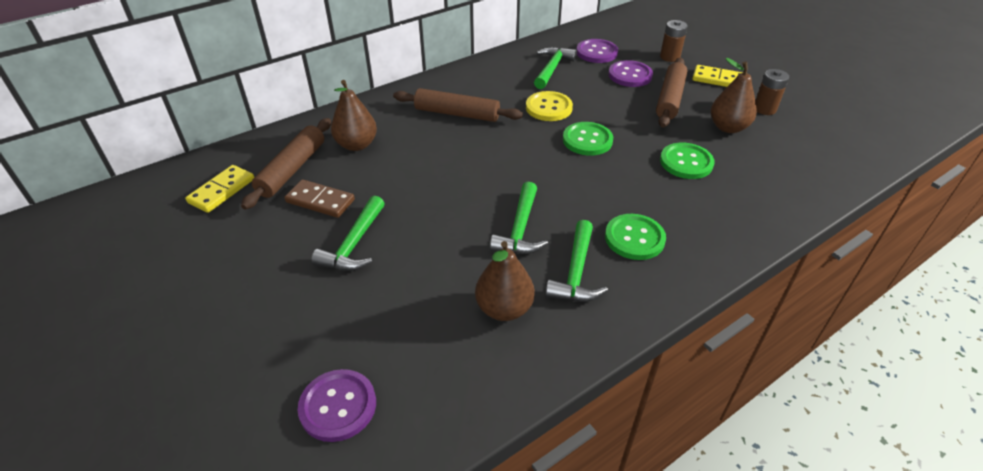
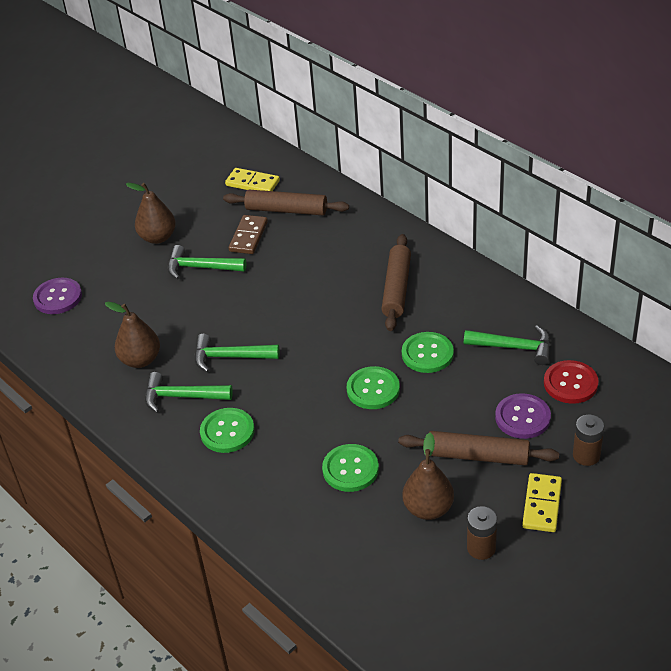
camera: 85 degrees right, 0 degrees up
(356, 145) = (328, 236): brown pear -> brown pear (158, 237)
(549, 108) = (427, 354): yellow button -> green button
(596, 52) = (570, 383): purple button -> red button

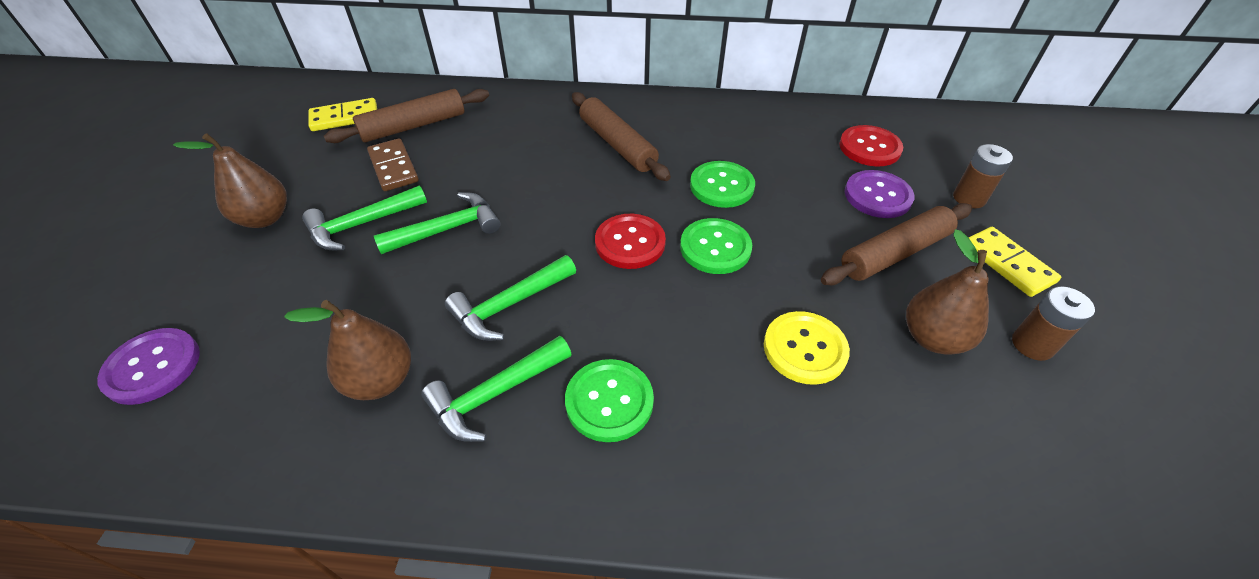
camera: 45 degrees left, 5 degrees up
(328, 358) = (630, 243): none -> red button
(350, 469) = (804, 349): green button -> yellow button
(514, 347) = (786, 142): green hammer -> green hammer (448, 229)

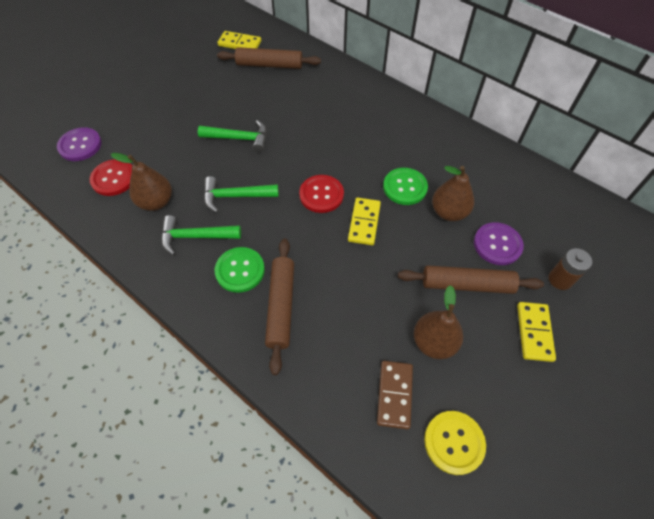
camera: 35 degrees right, 10 degrees up
(265, 218) = (165, 90): brown pear -> brown pear (449, 212)
(361, 225) = (203, 115): green hammer -> none
(394, 167) = (241, 88): brown domino -> brown domino (395, 395)
(617, 144) = (369, 129): brown rolling pin -> brown rolling pin (281, 306)
(715, 248) = (364, 222): green button -> yellow domino
(804, 349) = (356, 304): yellow button -> yellow button (454, 442)
(869, 148) = (529, 210): red button -> red button (113, 178)
(1032, 344) = (490, 383): brown battery -> none

